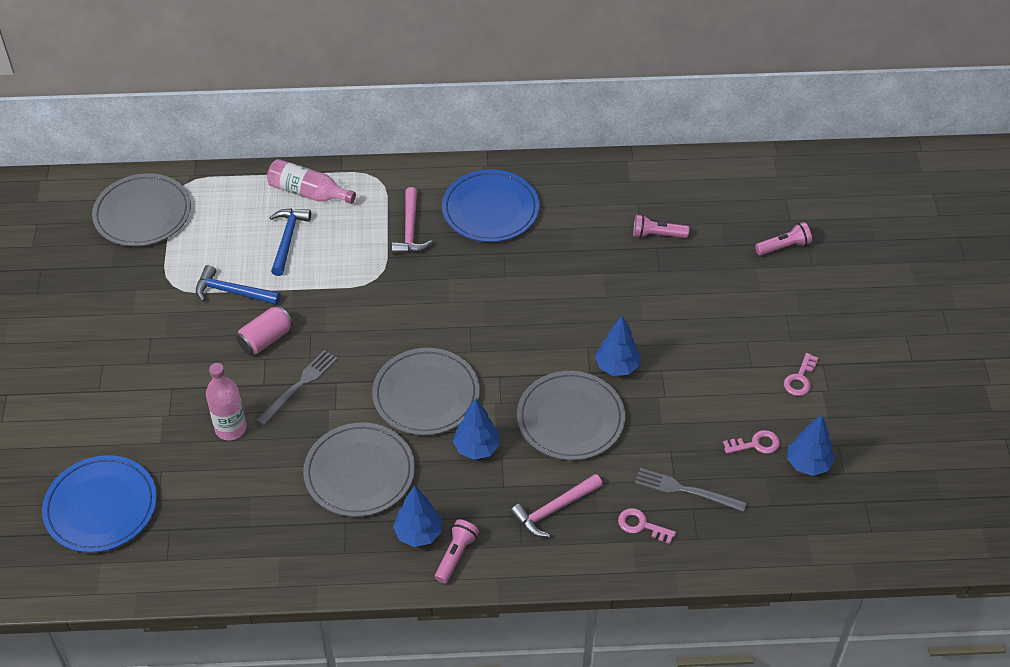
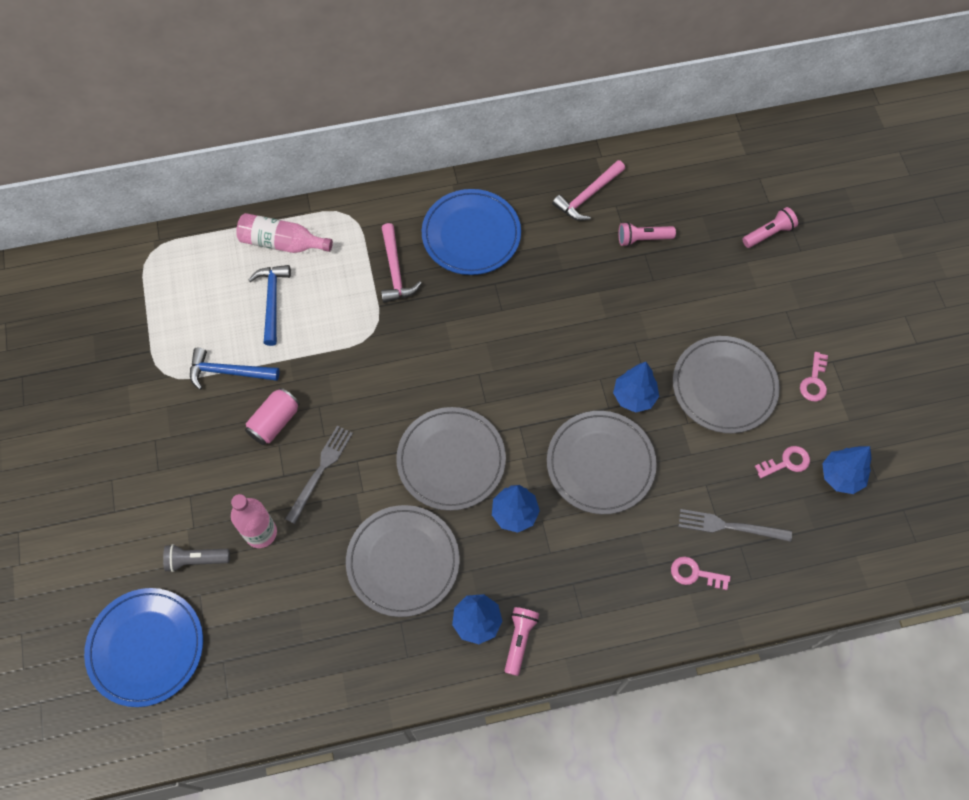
camera: 10 degrees left, 15 degrees up
(142, 213) = (115, 293): grey plate -> grey plate (724, 386)
(165, 442) = (196, 560): none -> grey flashlight
(554, 510) = (605, 571): pink hammer -> pink hammer (588, 196)

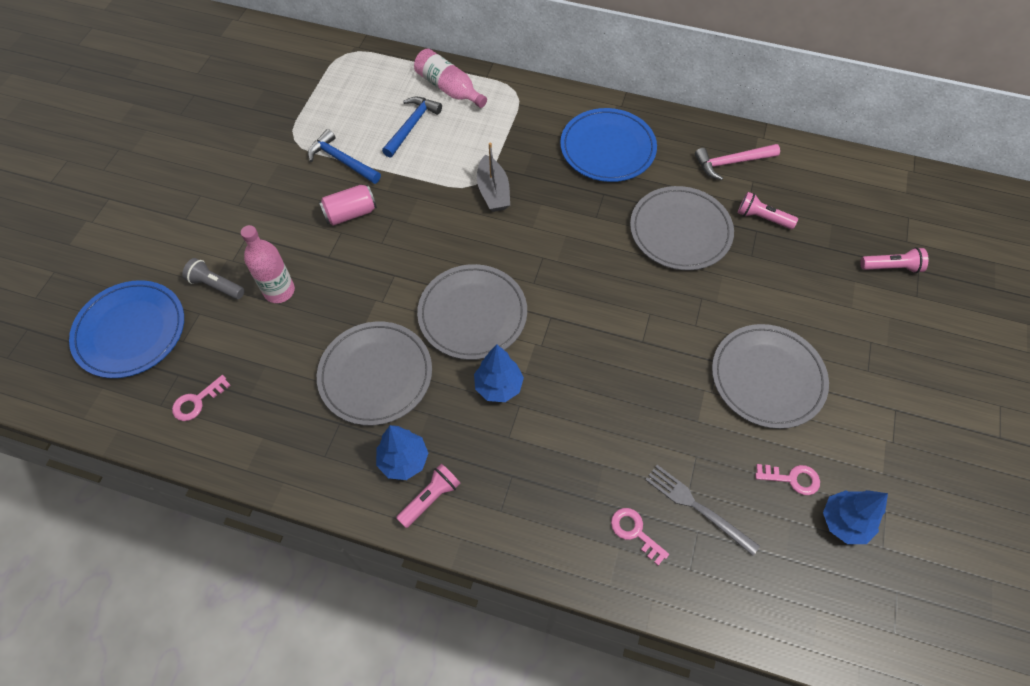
camera: 30 degrees right, 5 degrees down
(320, 471) = (359, 268): grey fork -> none
(394, 331) = (493, 192): none -> grey boat
(395, 271) = (525, 147): pink hammer -> none
(600, 464) = (604, 385): grey plate -> grey plate (680, 231)
(634, 397) = (672, 344): blue tree -> none
(814, 381) = (865, 418): pink key -> pink key (197, 401)

